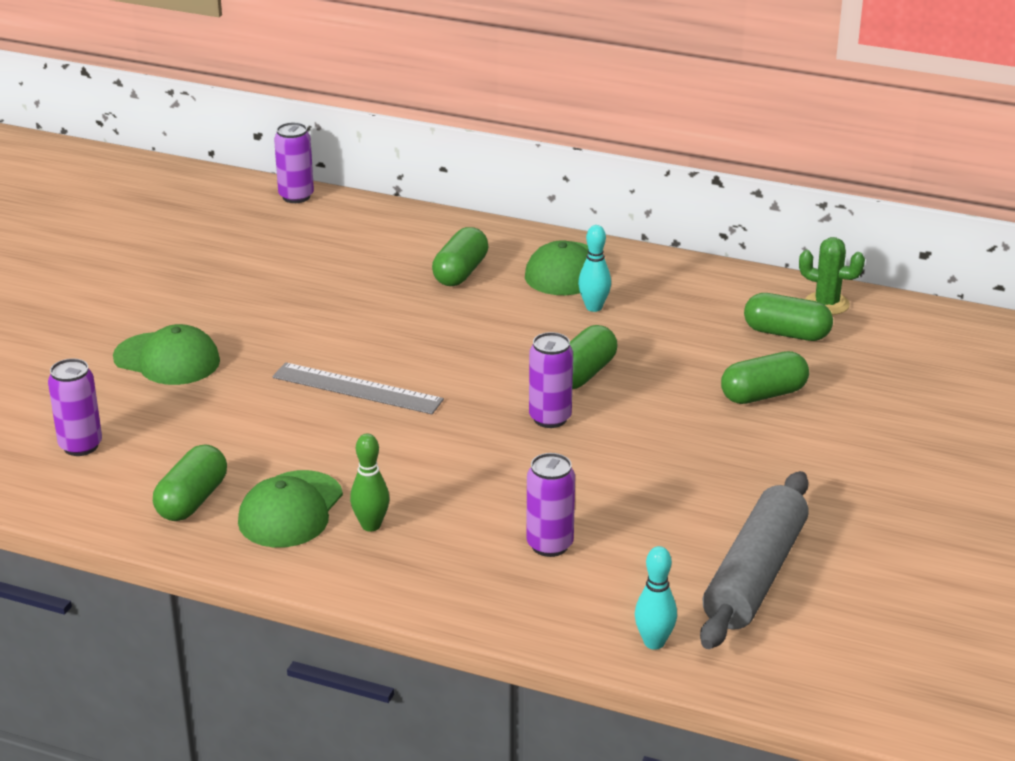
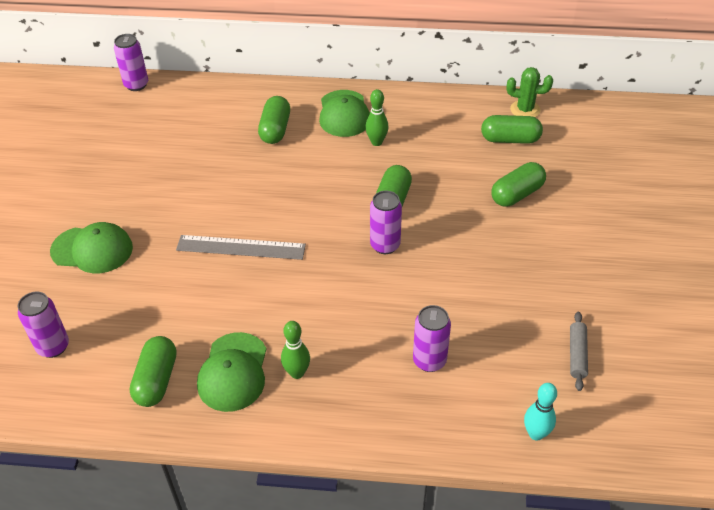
camera: 15 degrees left, 15 degrees up
(594, 307) = (376, 142): turquoise bowling pin -> green bowling pin
(755, 575) = (577, 354): grey rolling pin -> grey rolling pin, size x0.46

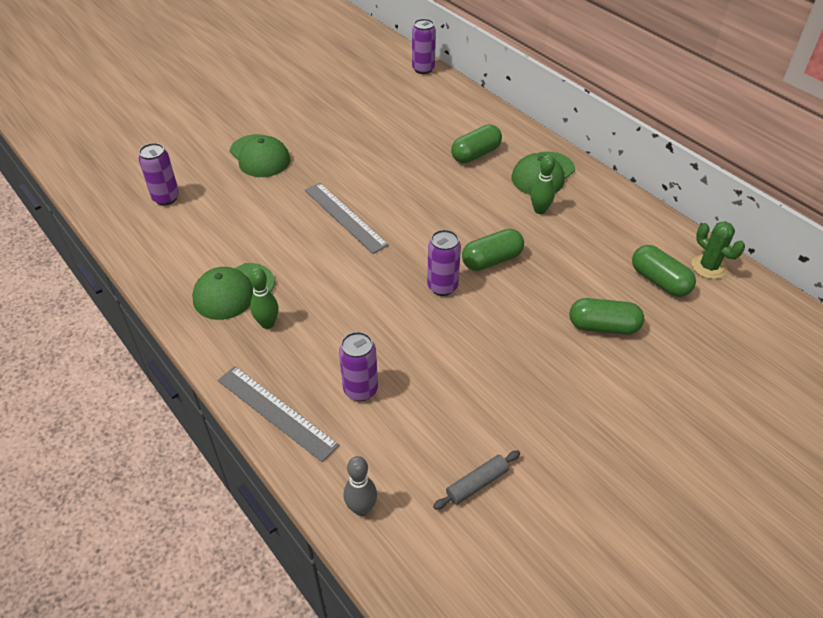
camera: 45 degrees right, 0 degrees up
(156, 380) = (188, 261): green capsule -> none
(395, 427) = (276, 412): none -> grey ruler
(536, 434) = (361, 508): turquoise bowling pin -> grey bowling pin

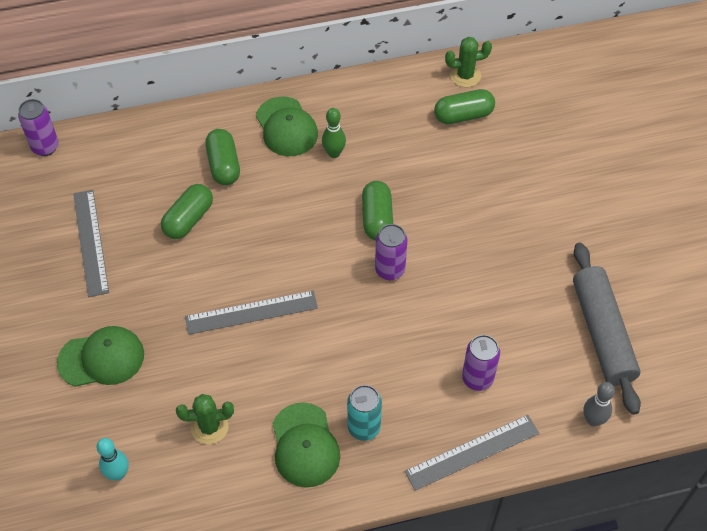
camera: 65 degrees left, 10 degrees up
(166, 198) = (118, 474): purple can -> turquoise bowling pin
(226, 230) = (209, 427): none -> green cactus
(267, 323) = (364, 427): green bowling pin -> turquoise can
(356, 116) = (90, 242): none -> grey ruler
(477, 484) = (602, 333): grey rolling pin -> grey rolling pin, size x2.19
(603, 327) = (492, 178): green capsule -> green capsule (188, 219)

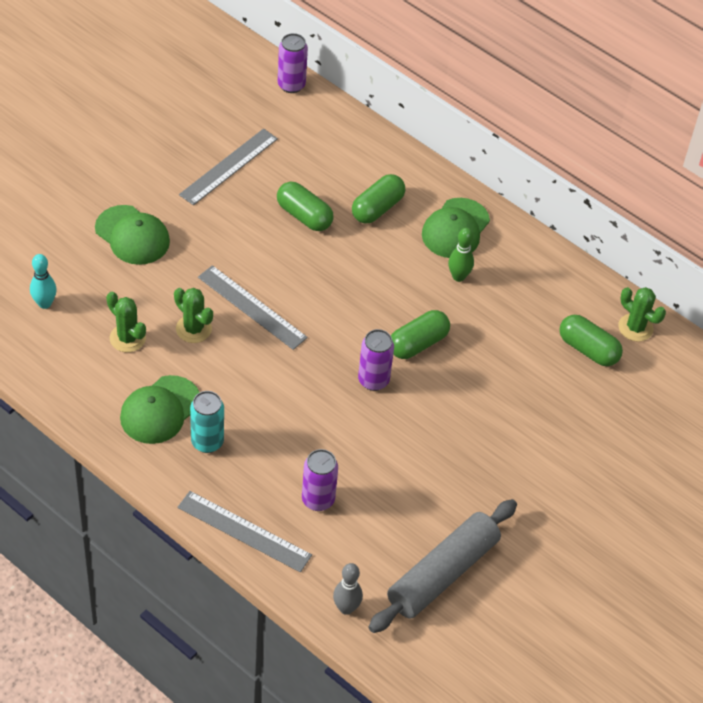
camera: 50 degrees right, 5 degrees down
(188, 219) = (304, 216): green capsule -> green capsule turned 45 degrees clockwise
(240, 369) = (193, 329): none -> green cactus

